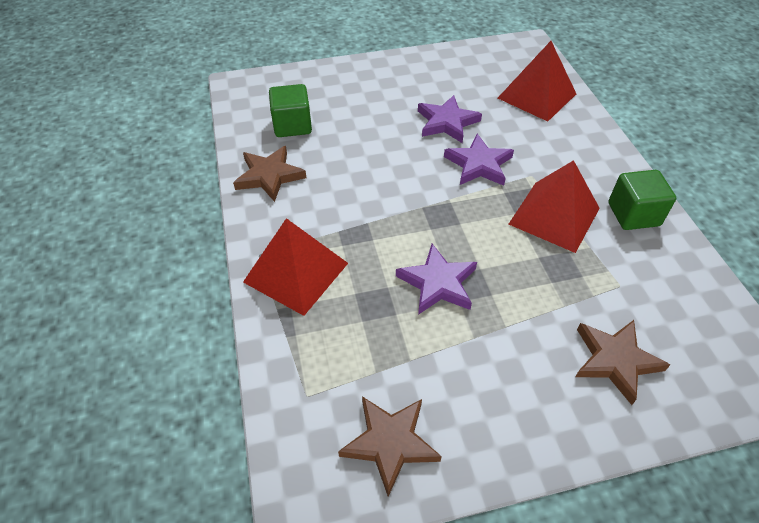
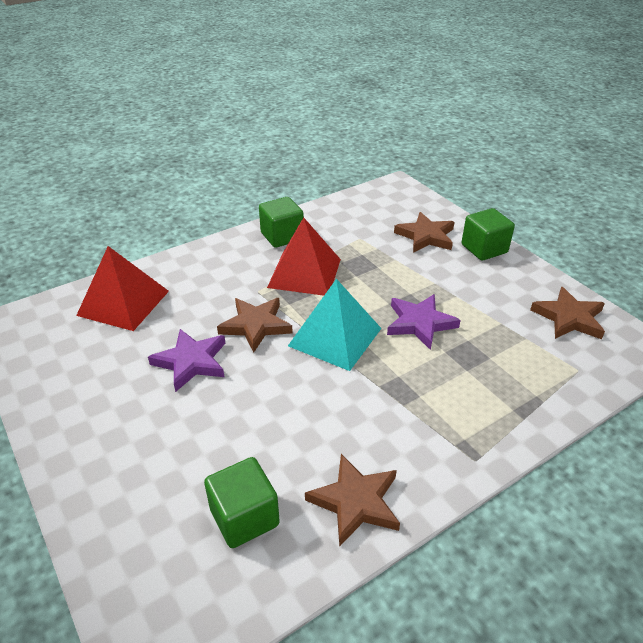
camera: 110 degrees left, 10 degrees down
(296, 272) = (475, 420): red pyramid -> none
(443, 211) = (335, 337): none -> turquoise pyramid
(479, 164) = (255, 325): purple star -> brown star
(570, 421) = (484, 249): none -> green cube

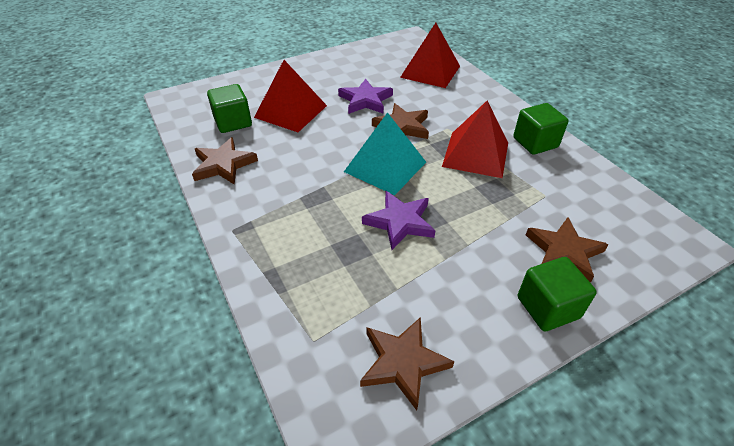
camera: 95 degrees right, 5 degrees up
(215, 443) = (291, 111): none -> red pyramid

